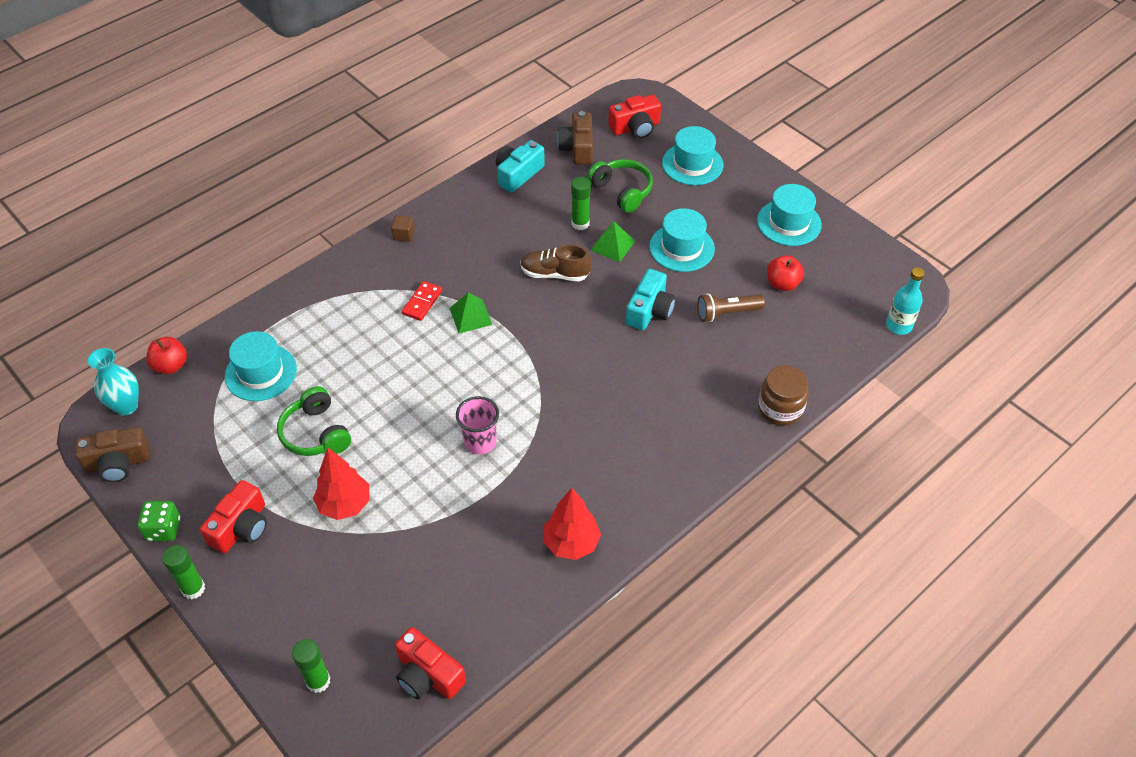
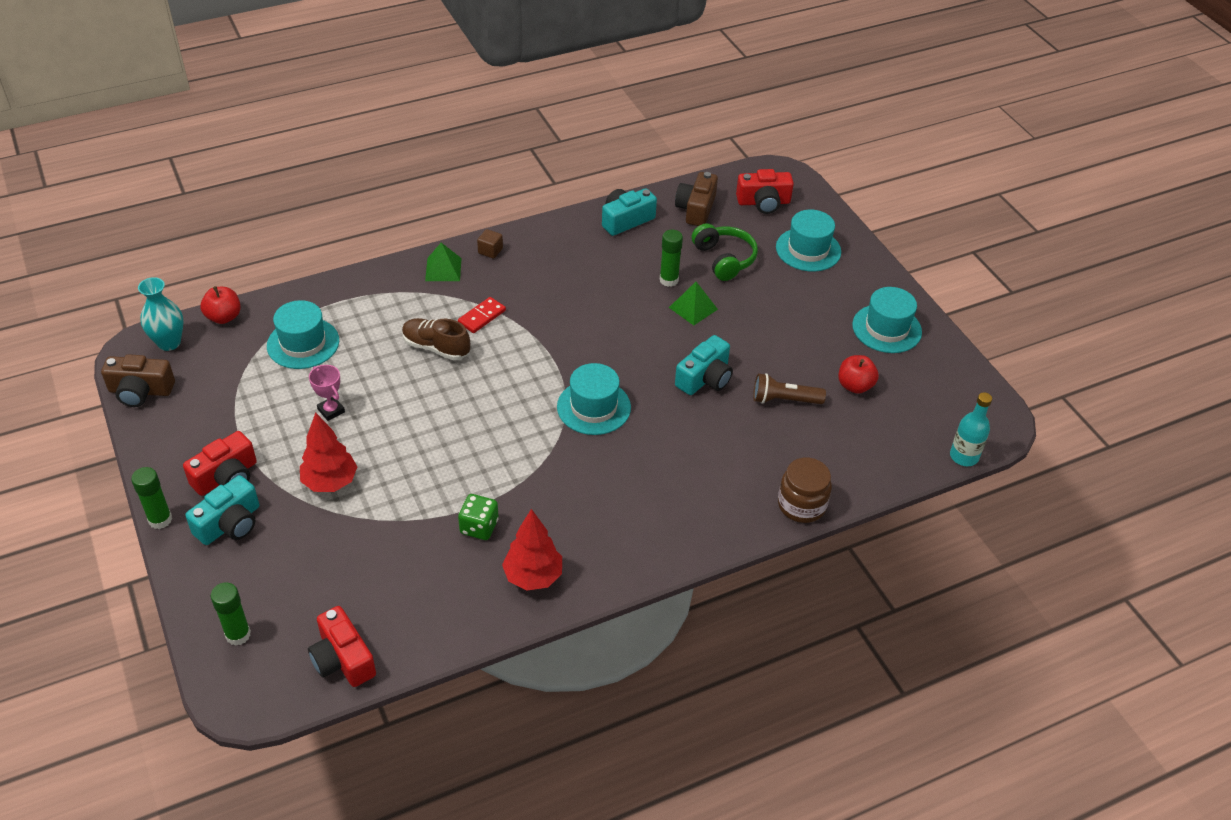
camera: 15 degrees right, 5 degrees down
(163, 529) = (156, 460): green dice -> green dice (479, 527)
(264, 573) = (230, 524): none -> turquoise camera
(316, 433) = (331, 410): green headphones -> pink trophy
(470, 316) = (523, 340): green pyramid -> green pyramid (443, 269)
(480, 442) = (483, 459): pink cup -> none
(555, 274) = (623, 321): brown shoe -> brown shoe (436, 347)
(681, 248) = (763, 326): turquoise hat -> turquoise hat (593, 407)

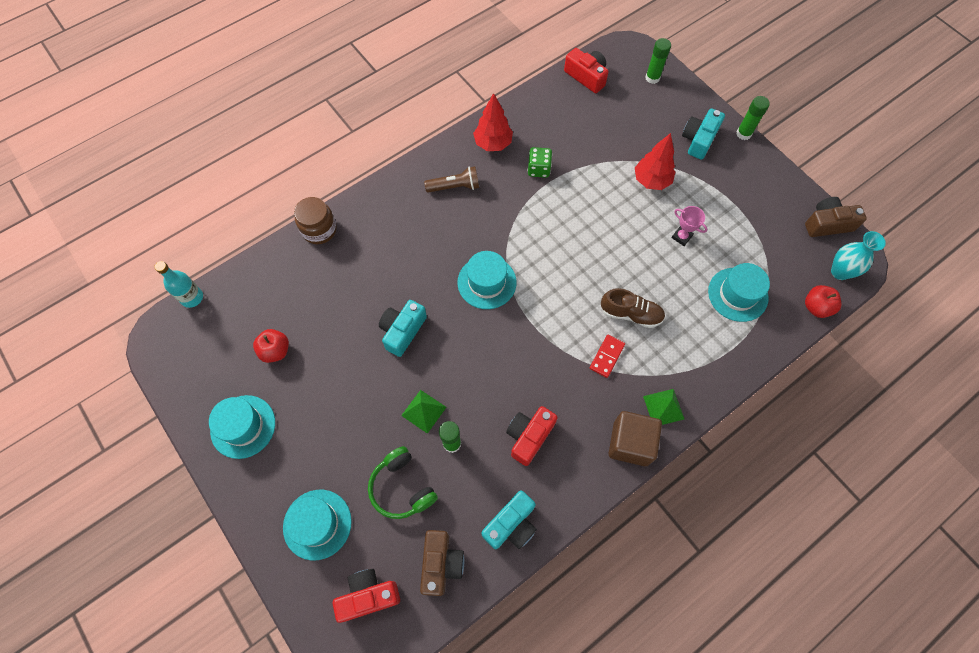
camera: 170 degrees right, 20 degrees up
(226, 477) = (722, 170): red camera -> red camera (529, 436)
(490, 251) = (630, 443): brown cube -> brown cube, size x2.14
(784, 400) = (335, 322): brown flashlight -> brown flashlight (455, 187)

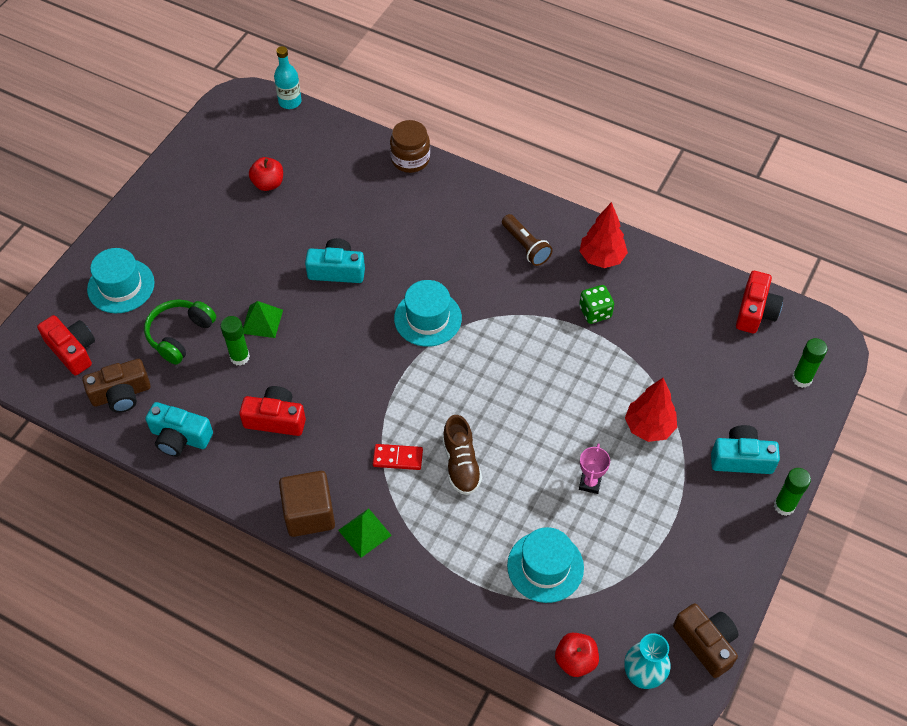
camera: 65 degrees right, 10 degrees down
(243, 426) = (186, 194): turquoise hat -> none

